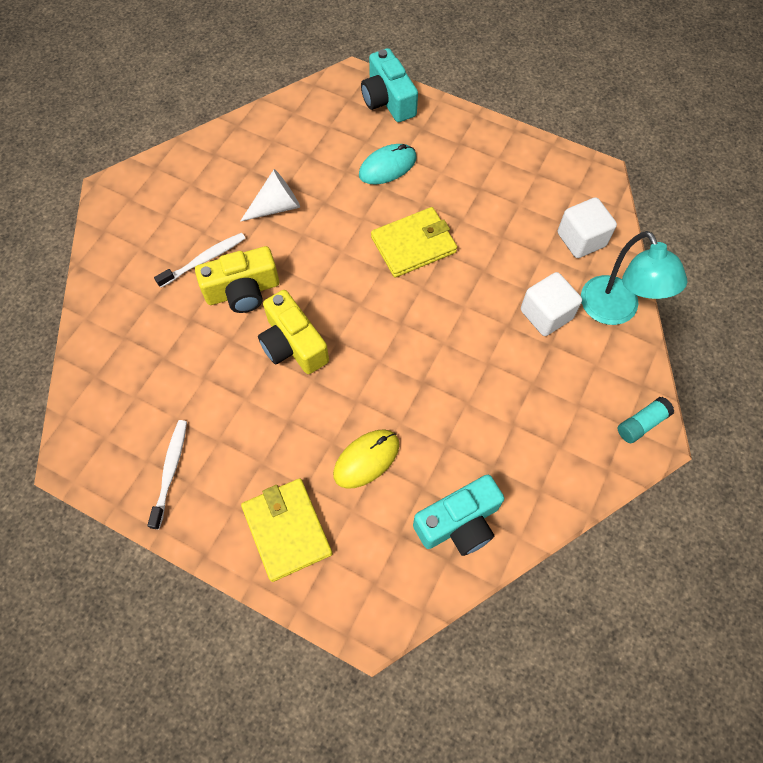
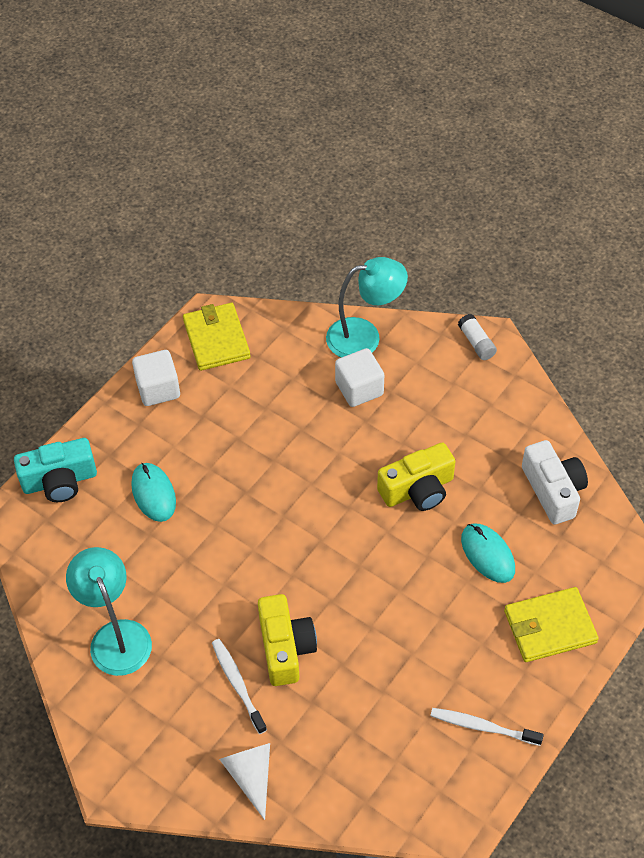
camera: 80 degrees left, 10 degrees down
(244, 166) = (116, 636): none -> turquoise lamp
(276, 206) = (182, 607): white cone -> white cone (251, 775)
(293, 344) = (357, 605): yellow camera -> yellow camera (418, 489)
(366, 459) = (487, 554): yellow mouse -> turquoise mouse
(413, 244) = (259, 483): yellow wallet -> yellow wallet (216, 339)
(459, 523) = (553, 490): turquoise camera -> white camera
(581, 239) = (282, 345): white cube -> white cube (158, 389)
(641, 423) = (476, 343): turquoise glue stick -> white glue stick

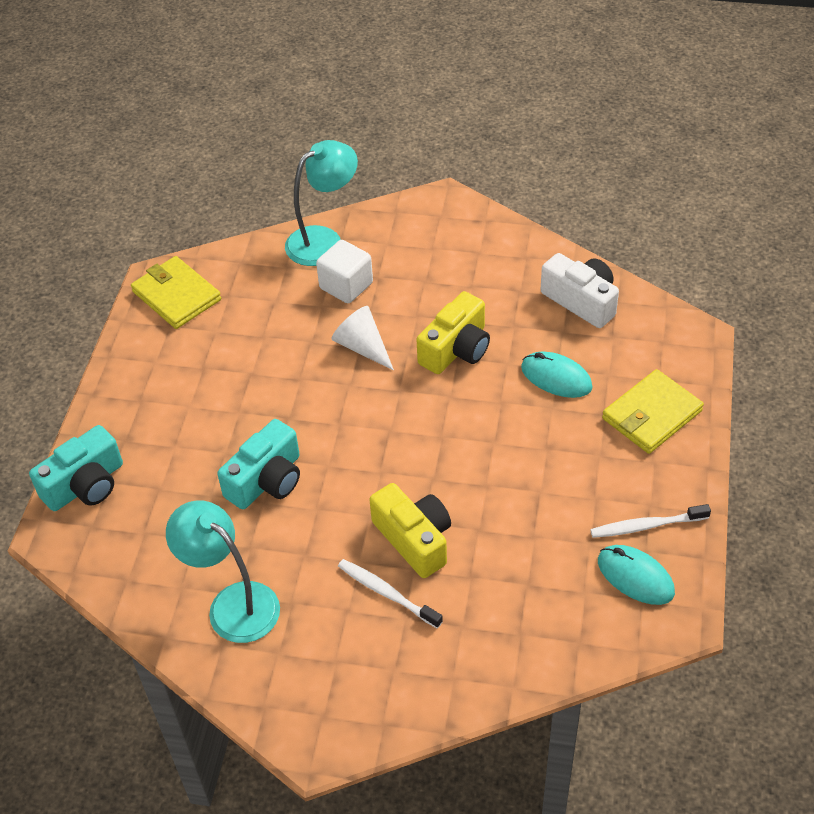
camera: 25 degrees left, 5 degrees down
(153, 493) = (194, 457): turquoise mouse -> turquoise mouse (635, 577)
(158, 389) = (142, 361): white cube -> none
(198, 541) = (267, 480): none -> turquoise camera
(251, 775) = (452, 671): white cone -> white cone (362, 347)
(476, 343) = (433, 207): white glue stick -> none

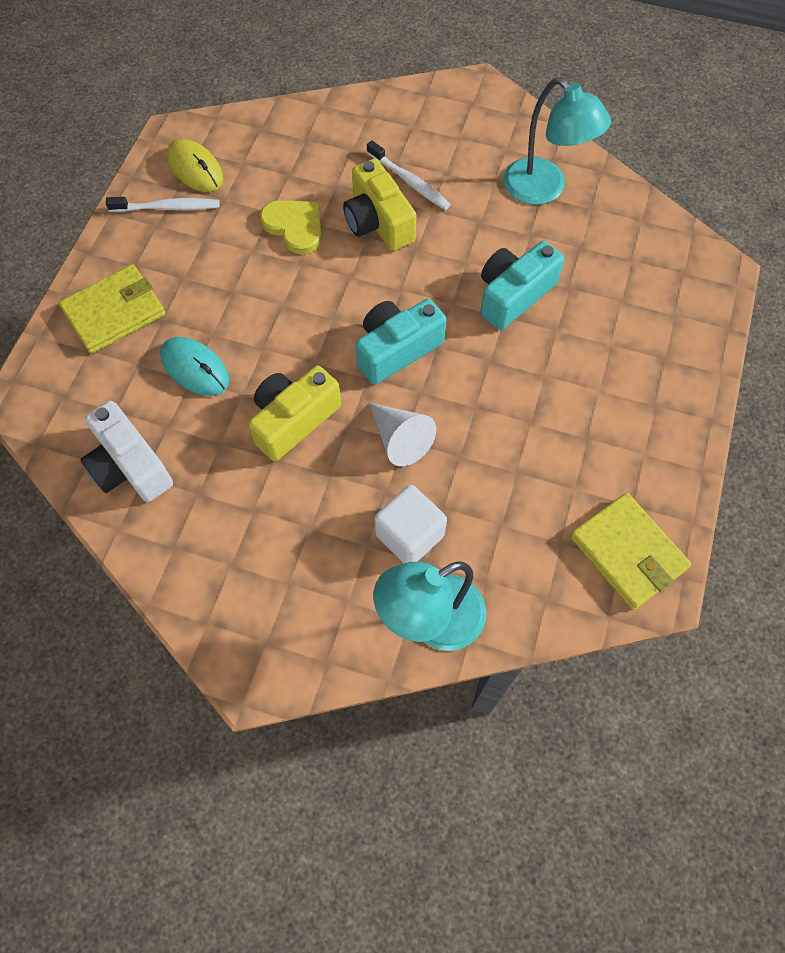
camera: 175 degrees left, 15 degrees up
(85, 485) = (697, 314): turquoise camera -> turquoise camera (396, 349)
(502, 522) = (295, 226): none -> yellow heart
(635, 577) = (195, 168): turquoise mouse -> yellow mouse

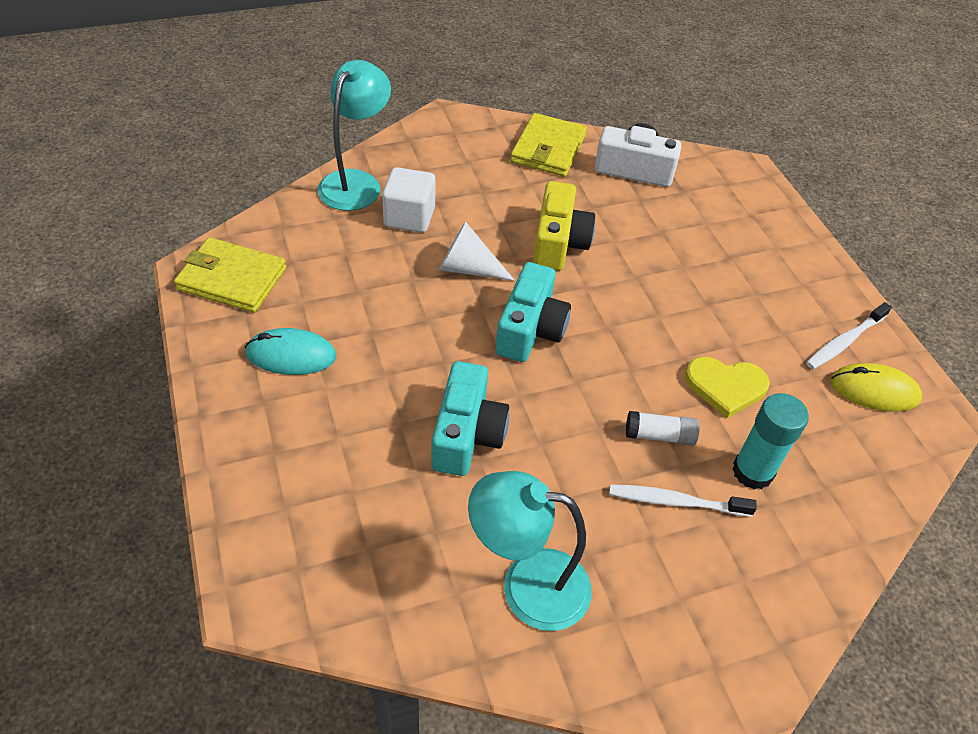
camera: 140 degrees right, 15 degrees down
(114, 312) = (769, 245): yellow wallet -> yellow wallet (548, 149)
(195, 368) = (665, 239): turquoise mouse -> turquoise mouse (291, 355)
(341, 170) = (752, 471): none -> turquoise glue stick
(378, 222) = (659, 435): yellow camera -> white glue stick

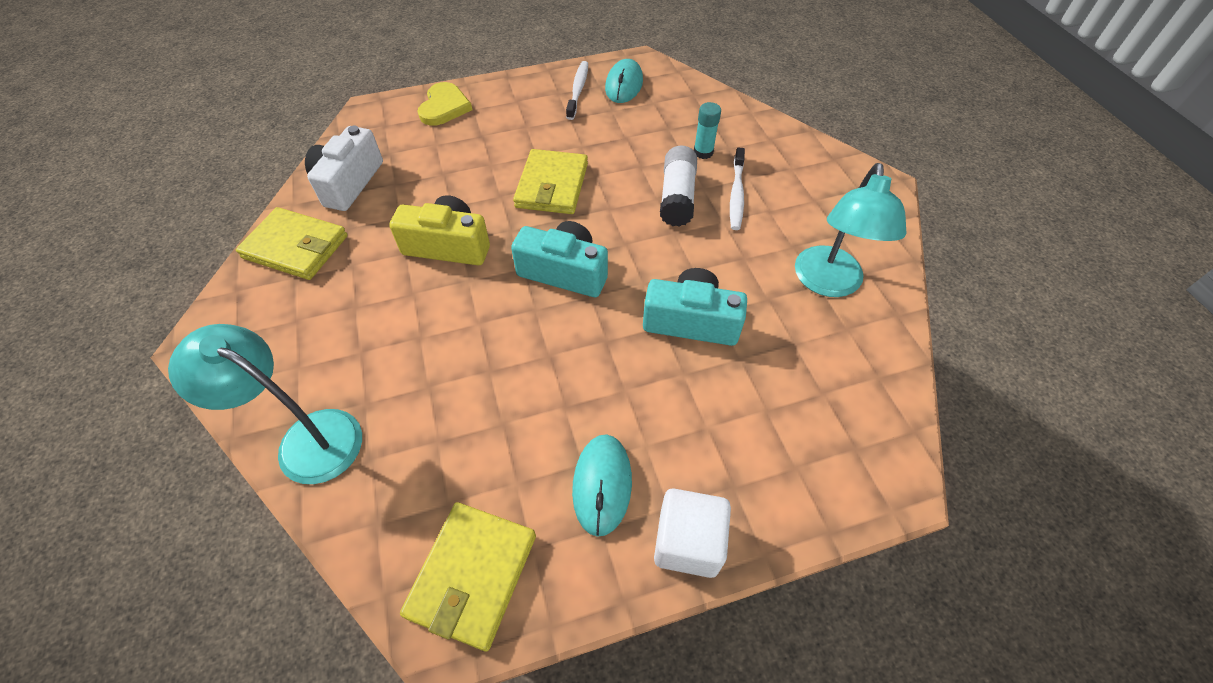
camera: 85 degrees left, 5 degrees up
(409, 217) = (386, 376): white cube -> white cube (688, 542)
(468, 268) = (477, 320): white cone -> none
(658, 318) = (552, 185): none -> yellow wallet
(659, 435) = (677, 197): white glue stick -> white glue stick, size x1.51
(725, 386) = (625, 156): yellow heart -> yellow heart (444, 107)
(752, 471) = (703, 152): turquoise glue stick -> turquoise glue stick, size x0.66
(844, 341) = (578, 90): white toothbrush -> white toothbrush turned 135 degrees counterclockwise
(874, 390) = (624, 85): yellow mouse -> turquoise mouse

